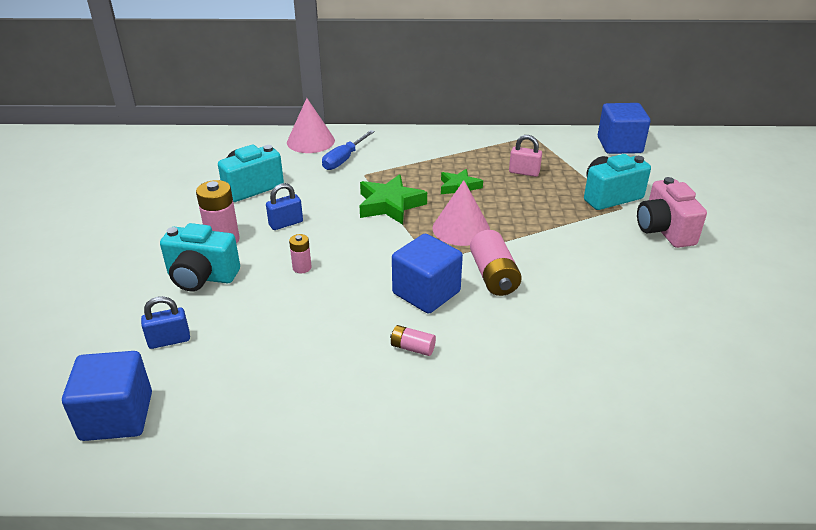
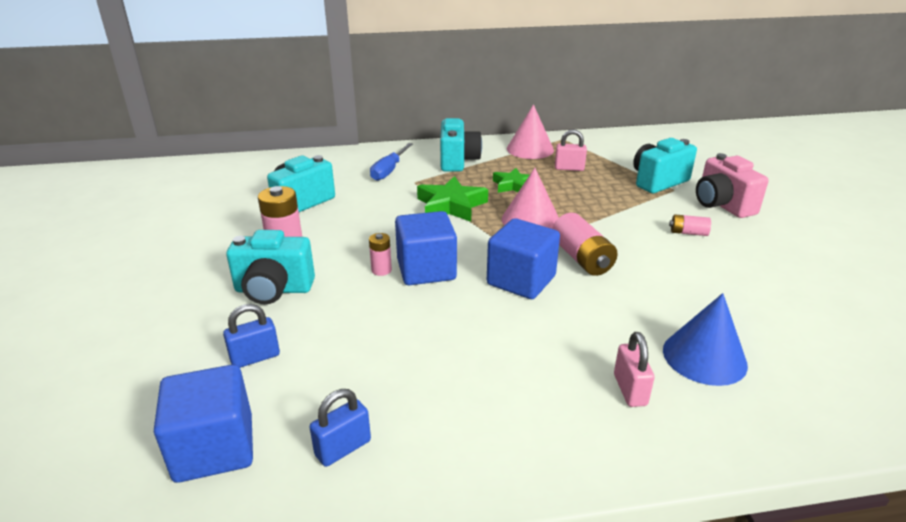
camera: 10 degrees left, 5 degrees down
(286, 223) = (349, 231): blue padlock -> blue padlock (343, 448)
(310, 141) = (349, 158): pink cone -> pink cone (530, 149)
(412, 348) = (529, 334): pink battery -> pink battery (688, 233)
(415, 154) = (458, 161): none -> turquoise camera
(481, 413) = (630, 390): none -> pink padlock
(565, 391) = (704, 357): none -> blue cone
(619, 145) = (645, 140): blue cube -> blue cube (426, 270)

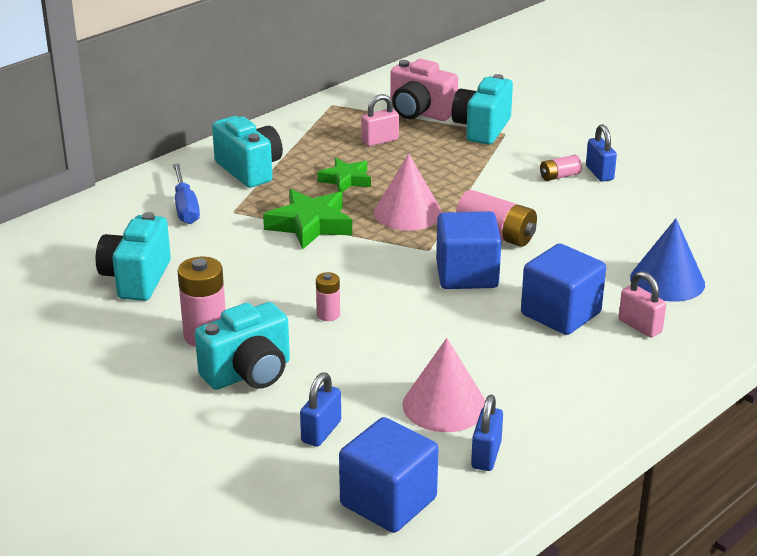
camera: 35 degrees left, 0 degrees up
(426, 270) = (370, 298): blue cube -> blue cube (560, 314)
(530, 149) = (311, 129): pink cone -> pink cone (444, 405)
(722, 205) = (562, 137): pink camera -> pink camera (419, 113)
(729, 241) = (599, 173): none -> blue padlock

